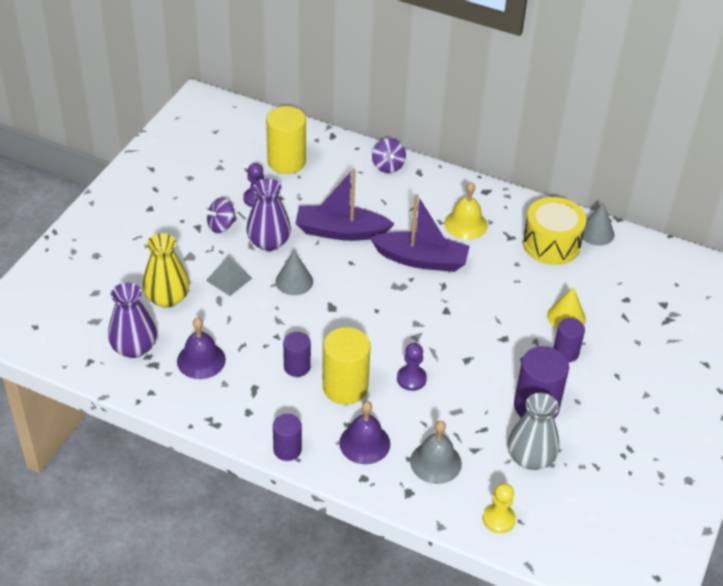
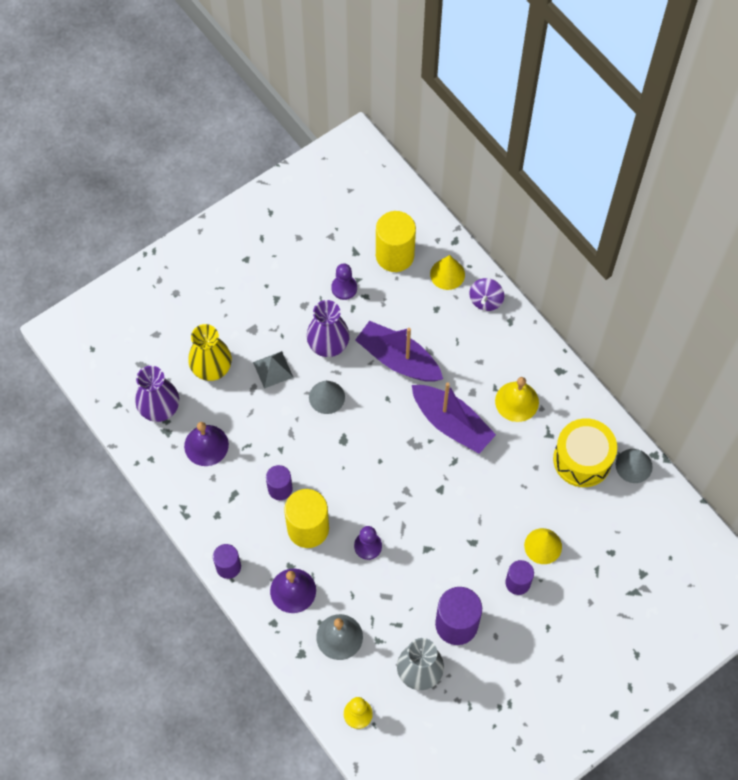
camera: 30 degrees right, 20 degrees up
(221, 226) = (297, 306): purple spinning top -> none
(342, 159) = (447, 274): none -> yellow cone

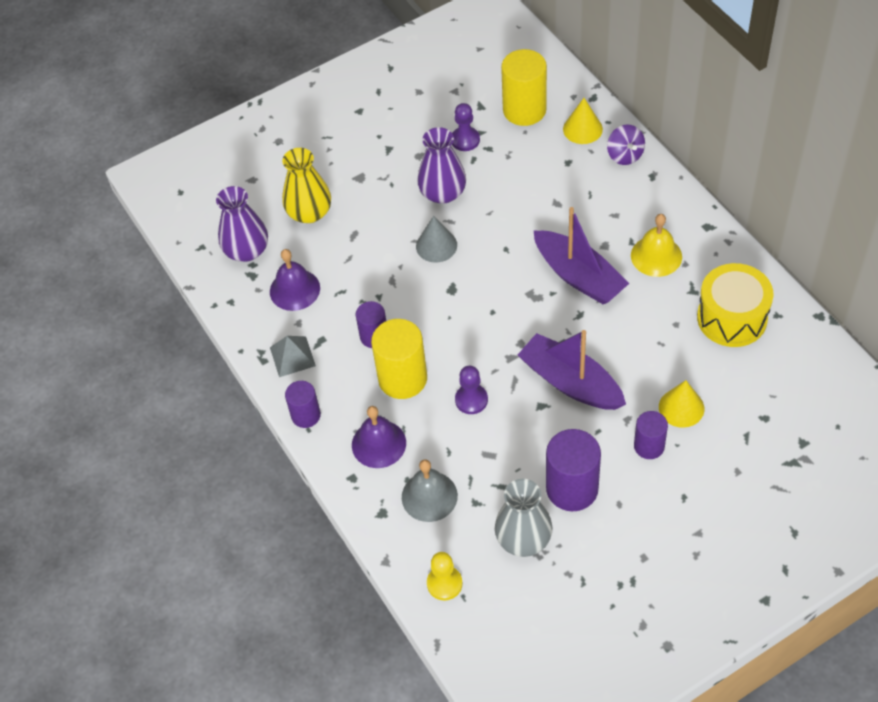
camera: 10 degrees right, 10 degrees down
(273, 369) = (378, 217): grey pyramid -> grey pyramid (292, 356)
(398, 359) = (521, 210): purple boat -> purple boat (570, 382)
(485, 300) = (625, 155): purple spinning top -> purple spinning top turned 45 degrees counterclockwise
(634, 465) = (794, 326): grey cone -> none

